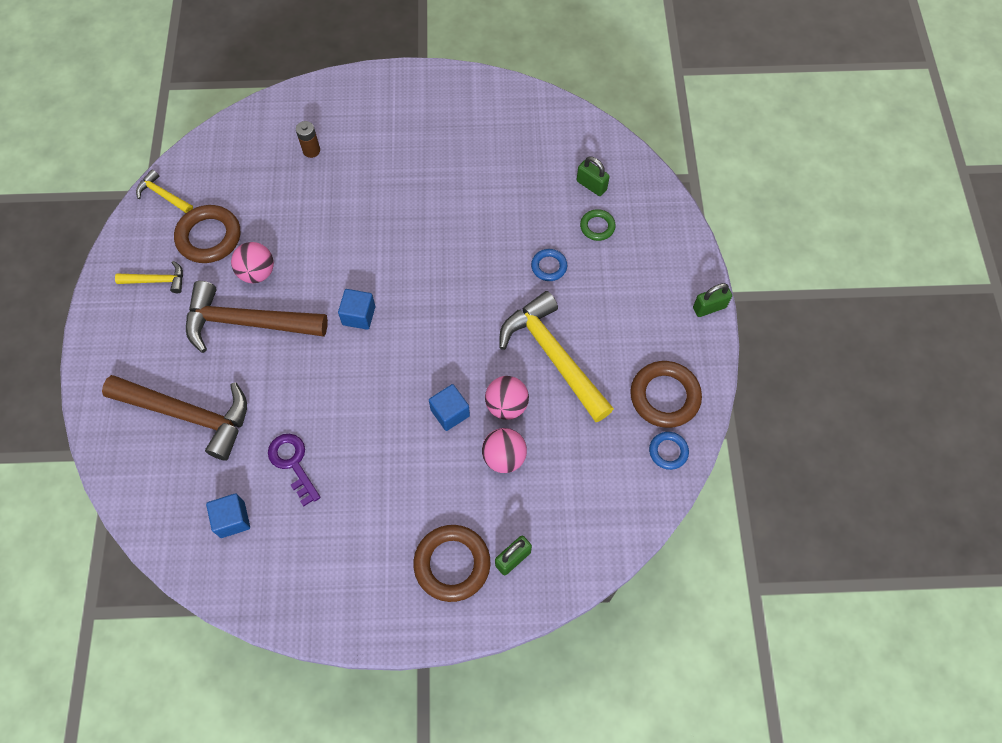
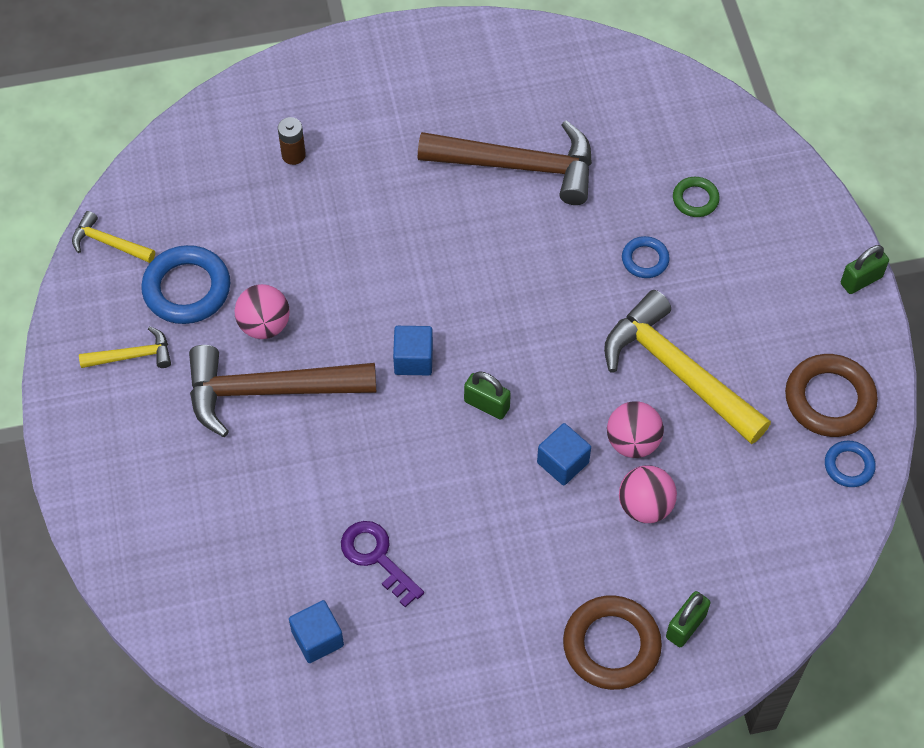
camera: 10 degrees left, 5 degrees down
(188, 414) = (223, 519): brown hammer -> brown hammer (518, 166)
(209, 237) = (187, 289): brown ring -> blue ring
(591, 185) = (675, 147): green padlock -> green padlock (486, 404)

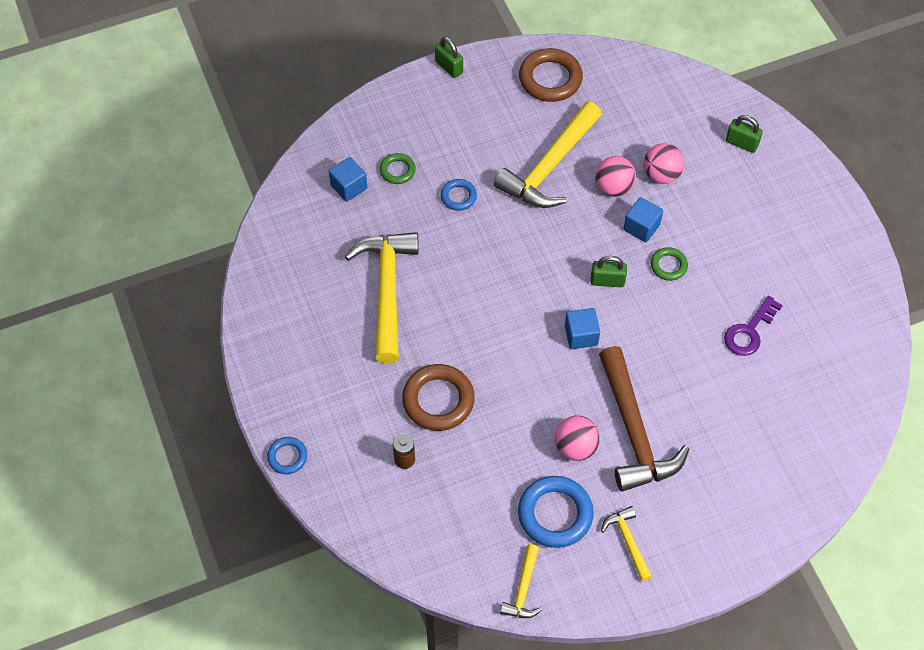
camera: 100 degrees left, 0 degrees up
(317, 639) = (822, 358): blue cube -> blue cube (349, 187)
(486, 404) = (607, 281): green padlock -> green padlock turned 75 degrees clockwise
(496, 482) = (668, 266): none -> green ring
(518, 166) = (387, 291): brown hammer -> yellow hammer
(611, 645) = (768, 182): brown ring -> brown ring (438, 400)
(849, 466) = (598, 65): blue ring -> blue ring (287, 457)

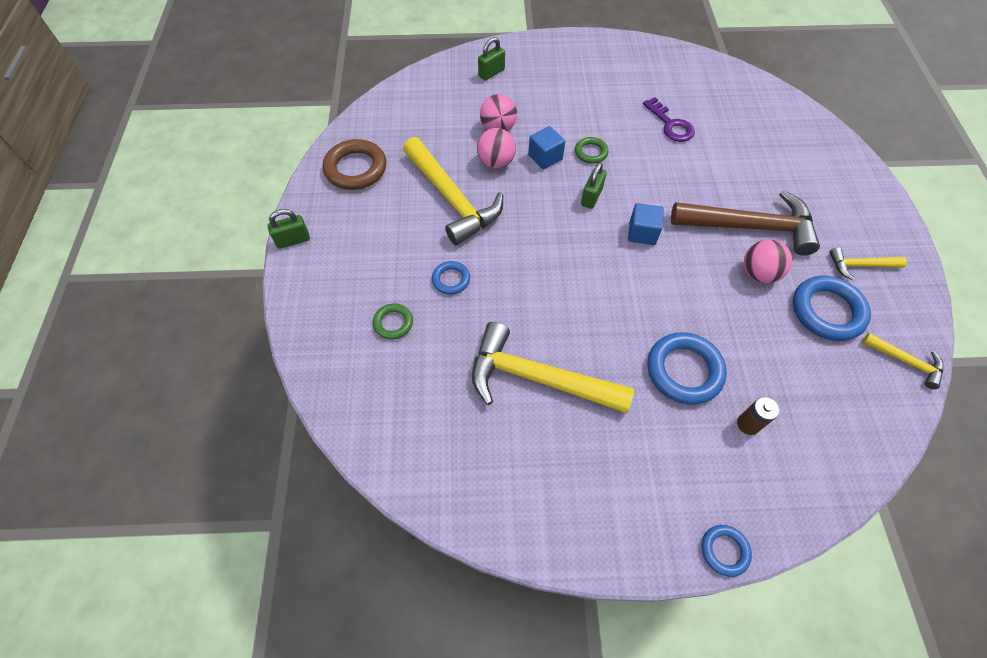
camera: 70 degrees left, 0 degrees up
(349, 187) = (391, 376): blue cube -> none
(438, 400) = (684, 371): brown ring -> blue ring

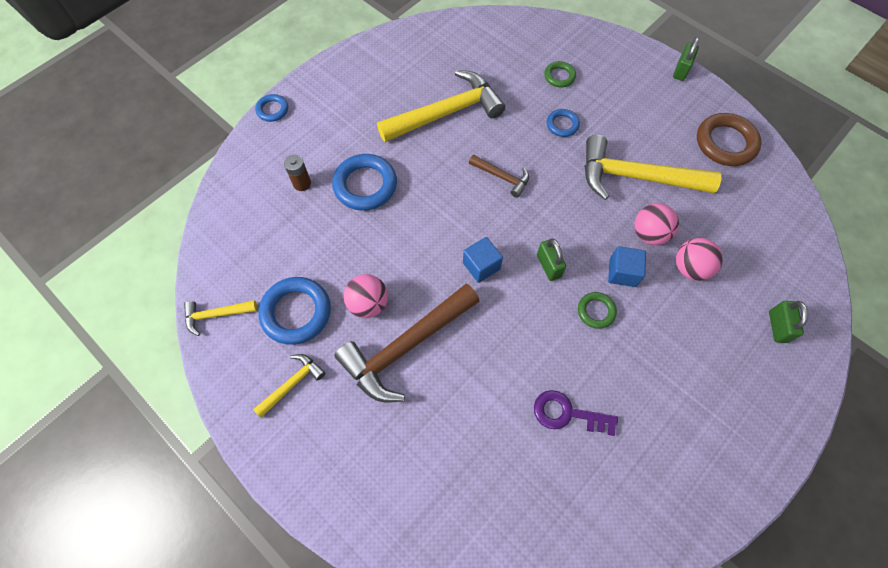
camera: 135 degrees right, 5 degrees up
(554, 280) = (502, 177): none -> brown hammer

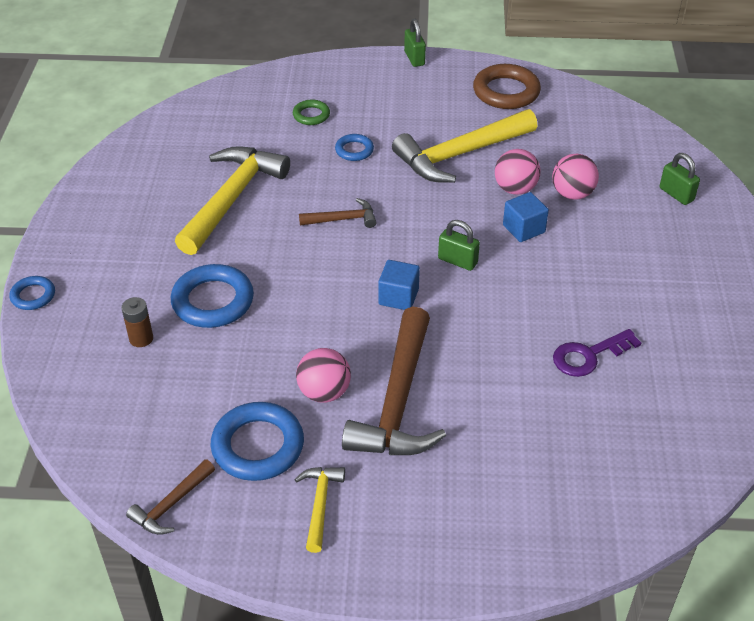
camera: 40 degrees left, 20 degrees down
(216, 315) = (171, 504): yellow hammer -> brown hammer
(596, 311) = (532, 269): green ring -> none

